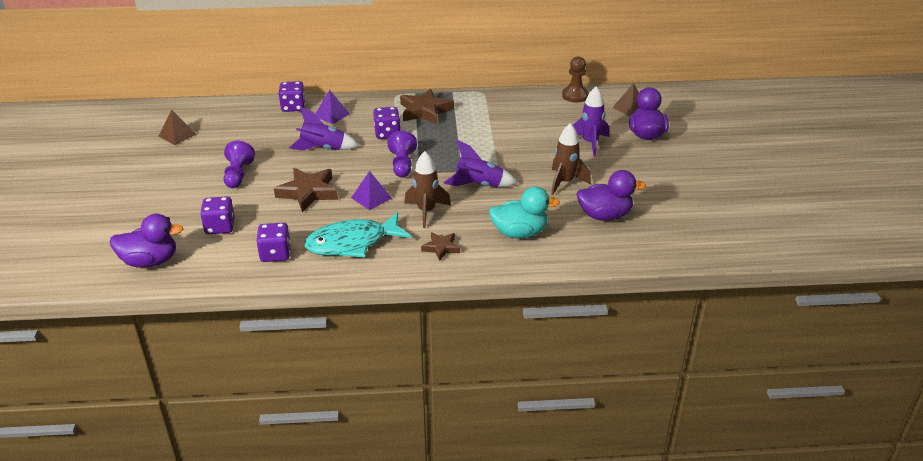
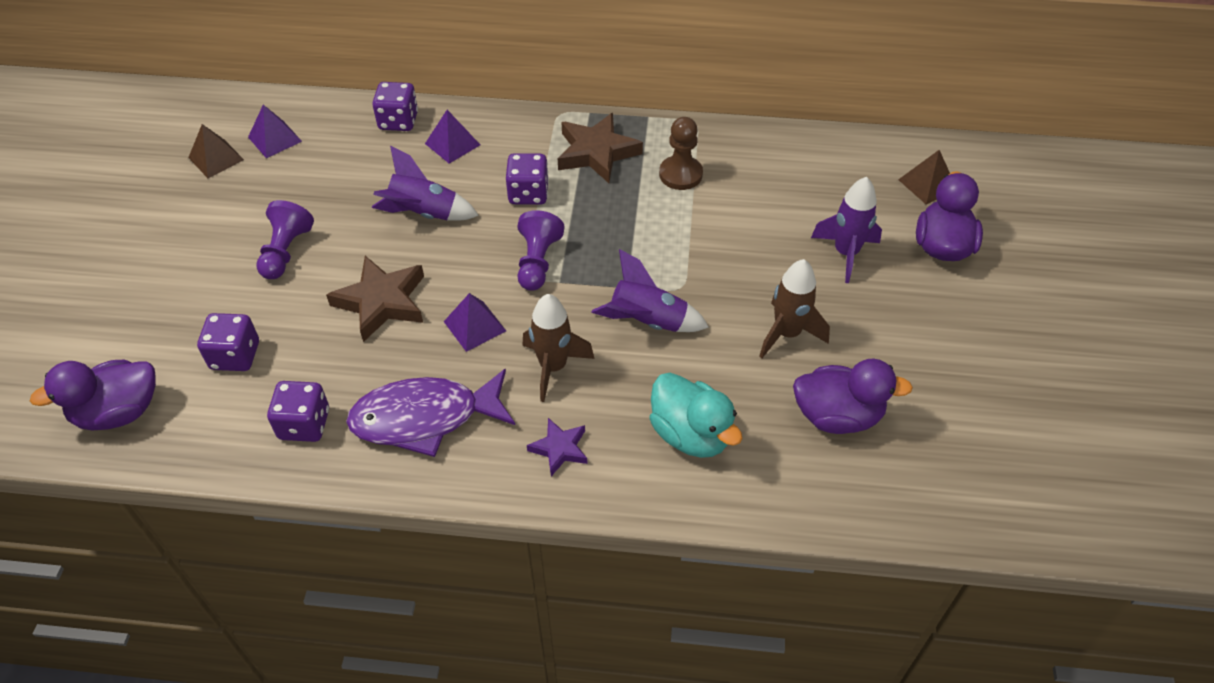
camera: 10 degrees right, 15 degrees up
(150, 261) = (119, 412): purple duck -> purple duck turned 150 degrees clockwise
(214, 122) = (275, 139): none -> purple pyramid
(352, 243) = (425, 418): turquoise fish -> purple fish
(441, 248) = (559, 449): brown star -> purple star
(519, 233) = (691, 434): turquoise duck -> turquoise duck turned 45 degrees clockwise
(575, 96) = (842, 147): brown pawn -> brown pawn (680, 174)

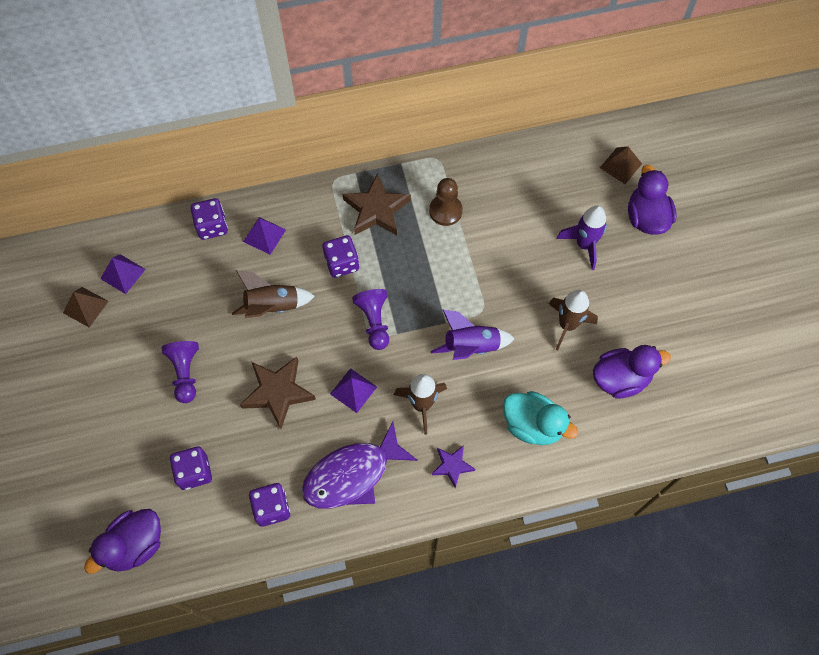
camera: 20 degrees left, 15 degrees up
(423, 214) = (272, 306): purple rocket -> brown rocket

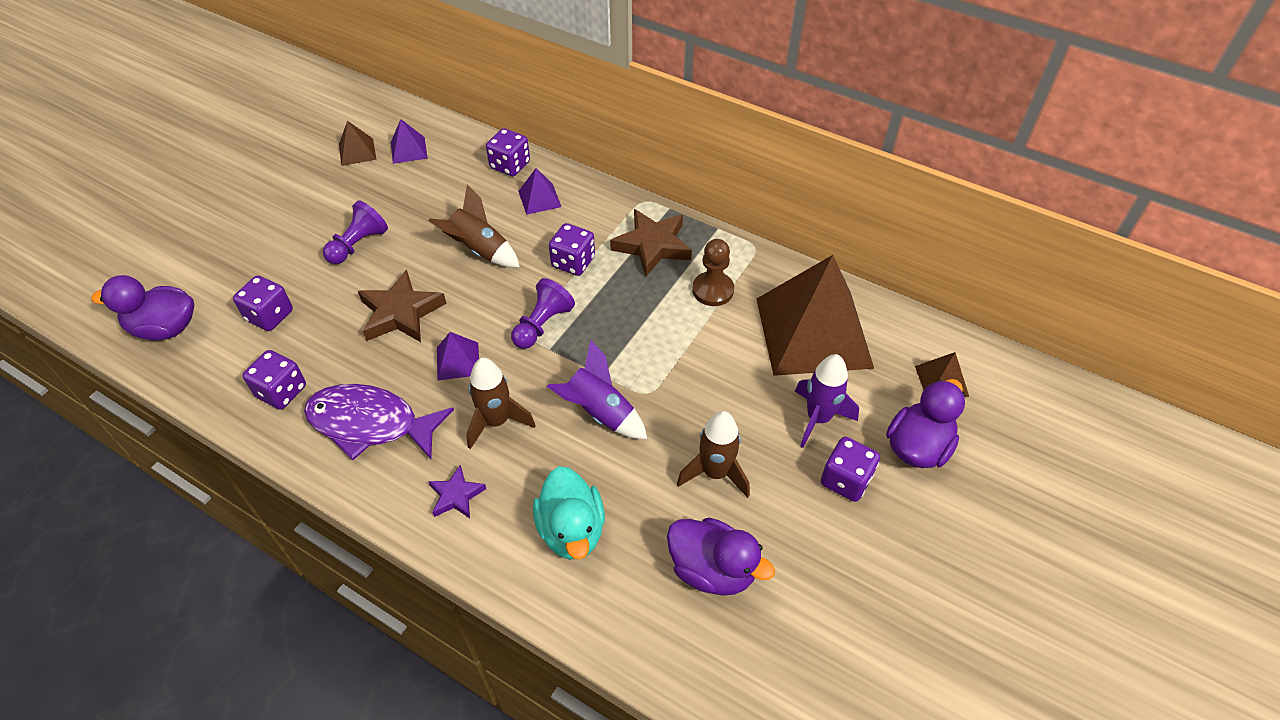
camera: 45 degrees right, 15 degrees down
(528, 191) = (813, 332): none -> brown pyramid
(631, 269) = (845, 480): none -> purple dice

